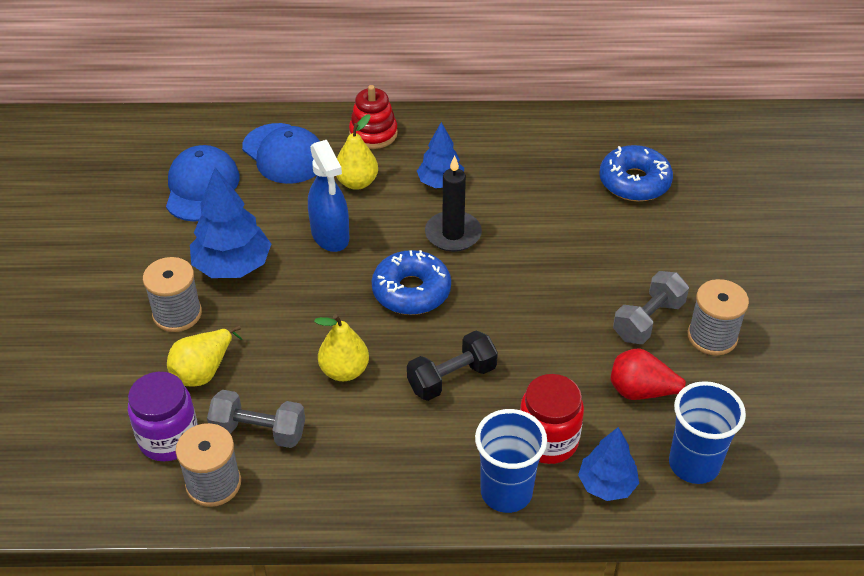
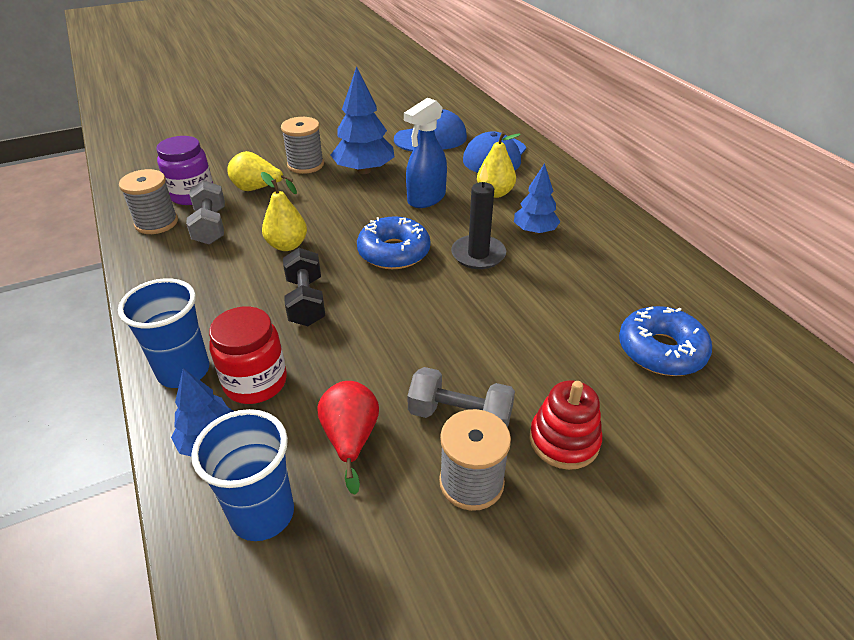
camera: 65 degrees right, 5 degrees down
(373, 133) = (558, 184): red stacking toy -> red stacking toy (564, 440)
(451, 378) = (306, 301): black dumbbell -> black dumbbell turned 45 degrees clockwise

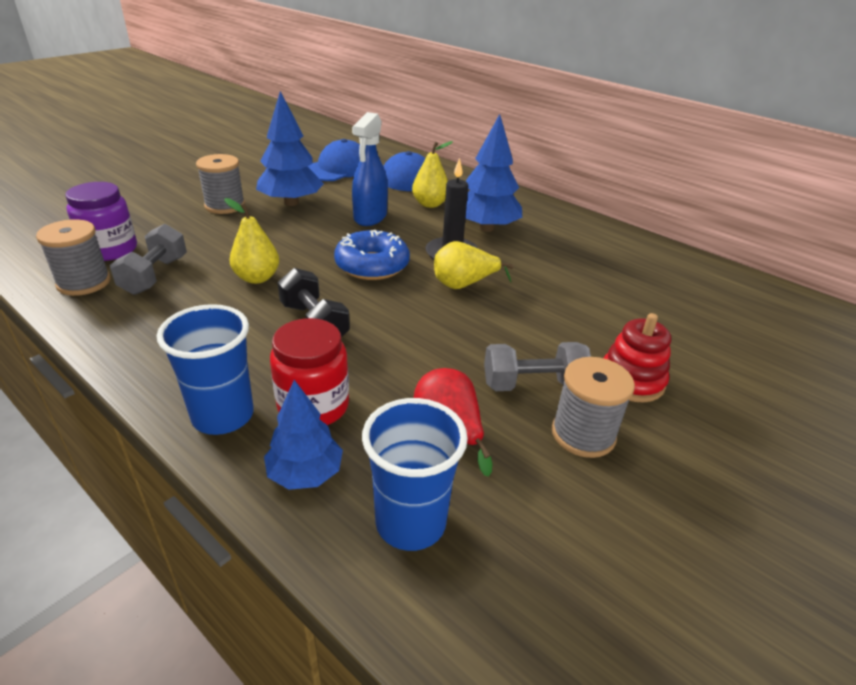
camera: 25 degrees left, 5 degrees down
(210, 226) = (155, 275): grey dumbbell -> grey dumbbell turned 45 degrees clockwise
(258, 189) = (187, 234): yellow pear -> yellow pear (464, 285)
(534, 231) = (486, 228): blue tree -> blue tree, size x1.58
(661, 350) = (651, 297): blue donut -> none

